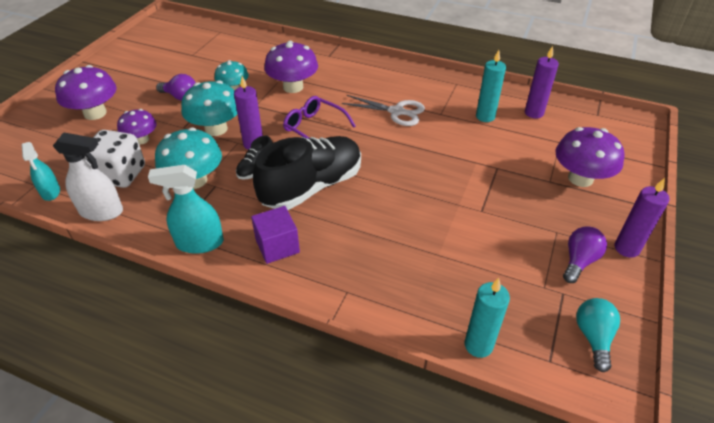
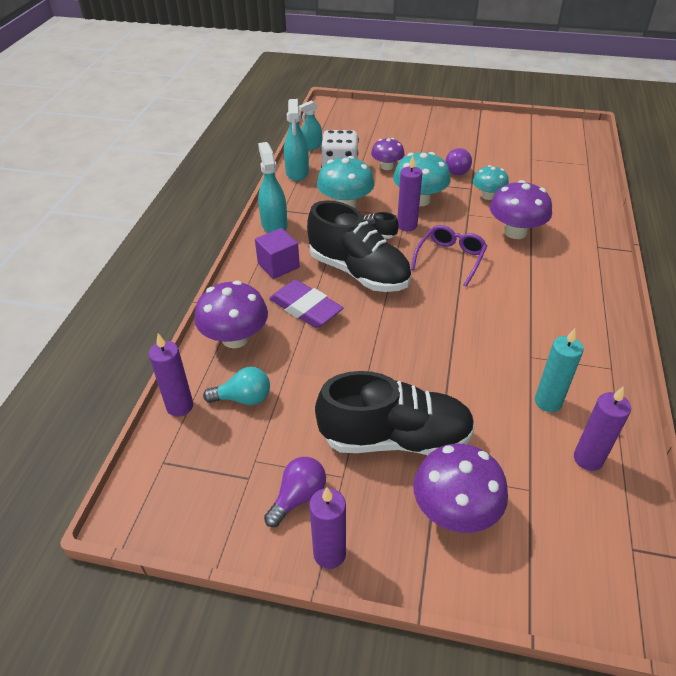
camera: 80 degrees right, 0 degrees up
(95, 113) = (411, 136): purple mushroom -> purple mushroom (235, 338)
(101, 211) = (297, 172): white spray bottle -> turquoise spray bottle
(353, 231) = (305, 308): none -> purple eraser
(397, 112) = (513, 317): white scissors -> none
(478, 345) = (180, 406): turquoise candle -> purple candle
(518, 196) = (395, 438): none -> black shoe
(579, 261) = (298, 497): purple light bulb -> purple light bulb turned 75 degrees counterclockwise
(593, 337) = (191, 502): turquoise light bulb -> turquoise light bulb (243, 398)

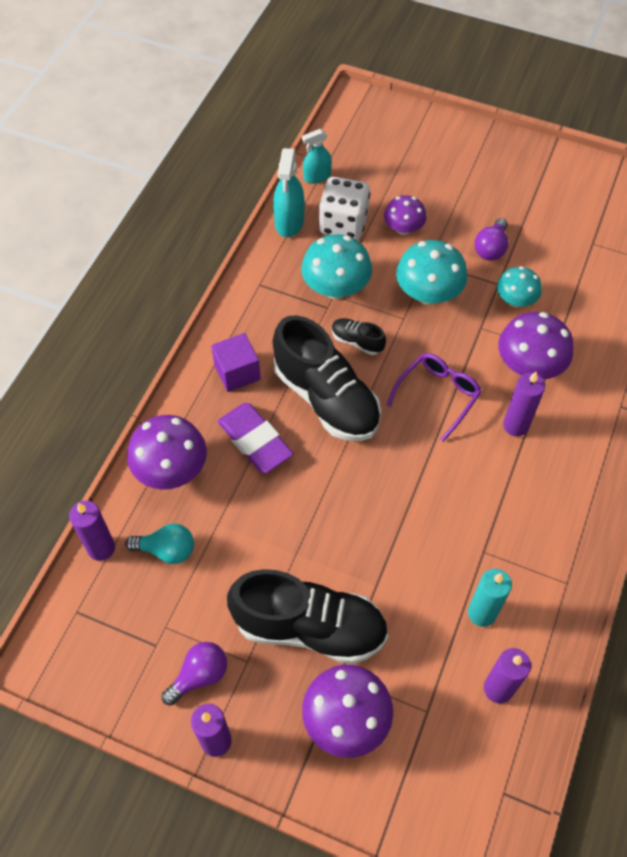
camera: 10 degrees right, 15 degrees up
(274, 225) = (244, 307): turquoise spray bottle -> none
(407, 225) = (401, 334): purple candle -> purple candle (515, 425)

